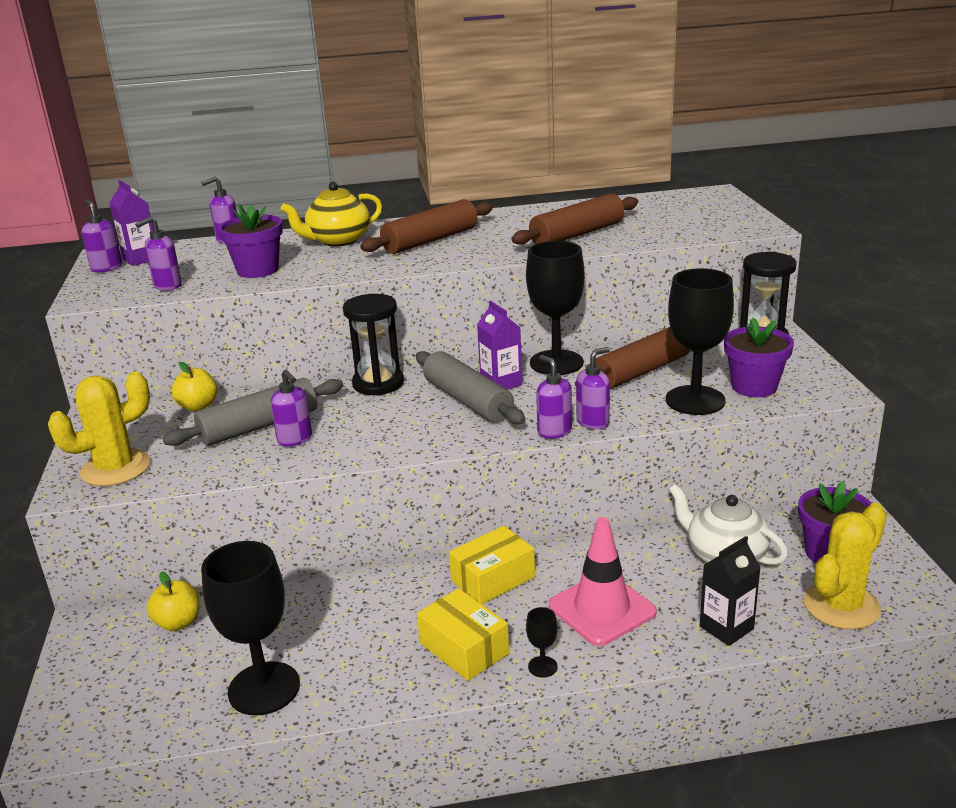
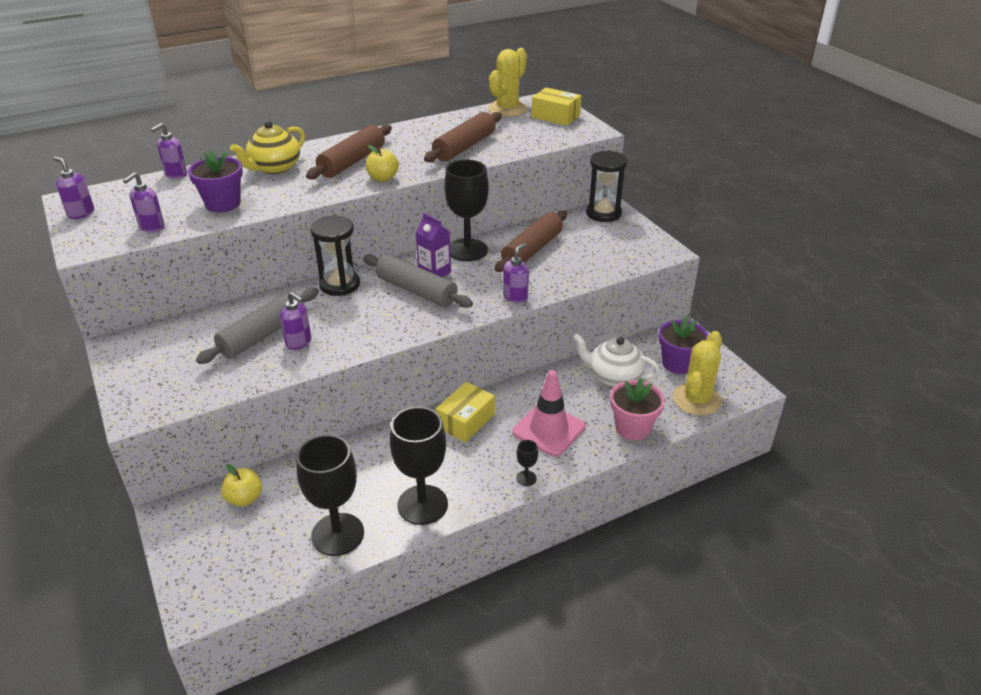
camera: 20 degrees left, 10 degrees up
(116, 468) = (162, 389): yellow cactus -> yellow cactus (507, 109)
(141, 259) = (107, 201): purple carton -> none
(198, 406) = (200, 324): yellow apple -> yellow apple (383, 178)
(464, 648) = (468, 476): yellow box -> yellow box (555, 116)
(554, 431) = (491, 308): purple soap dispenser -> none
(695, 400) = (578, 270): black goblet -> black goblet (422, 505)
(726, 628) = (632, 428): black carton -> pink flower pot
(754, 387) = (613, 254): purple flower pot -> none

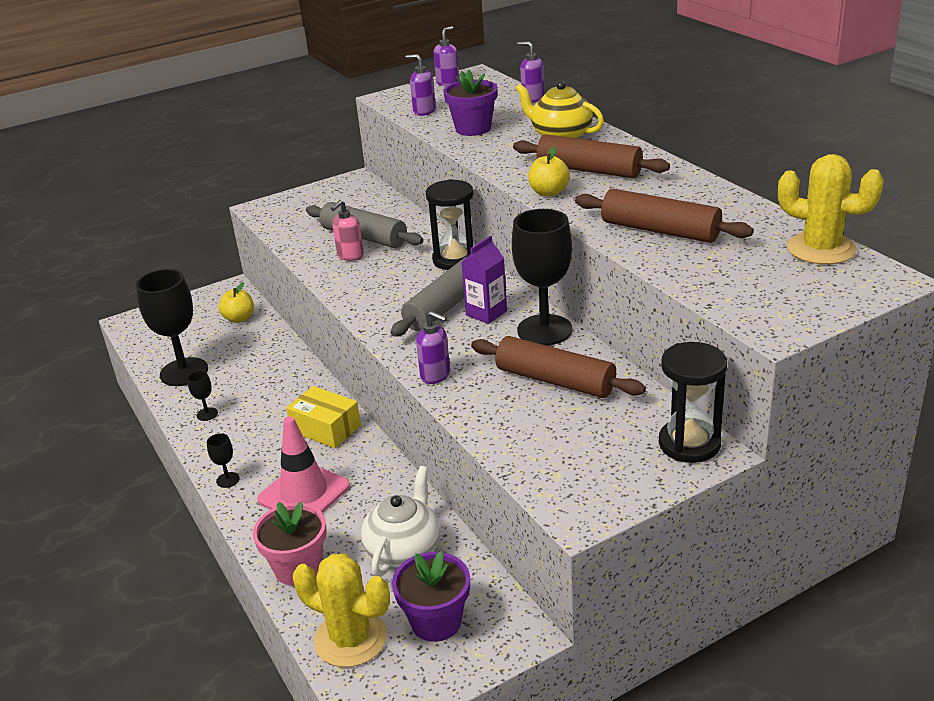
camera: 90 degrees right, 5 degrees down
(299, 342) = (350, 256): purple soap dispenser -> pink soap dispenser
(422, 505) = (207, 414): black goblet -> black goblet, size x0.42
(555, 116) = (816, 291): yellow box -> none

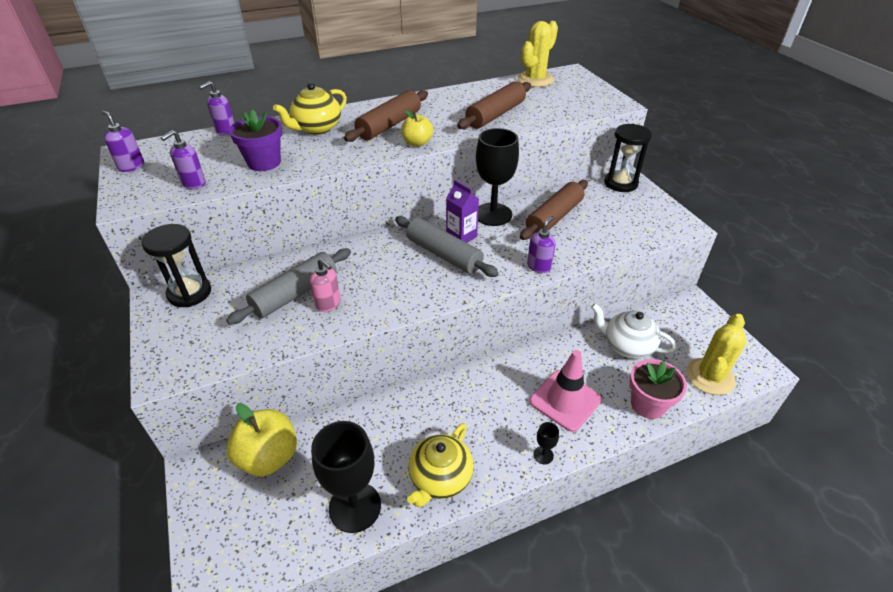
camera: 85 degrees left, 10 degrees up
(207, 414) = (440, 478): black goblet -> yellow teapot
(239, 318) = (269, 457): yellow apple -> yellow apple, size x1.71
(326, 428) = (484, 385): yellow box -> none
(436, 622) = (689, 335): purple flower pot -> none
(455, 260) = (371, 244): black hourglass -> black hourglass (189, 293)

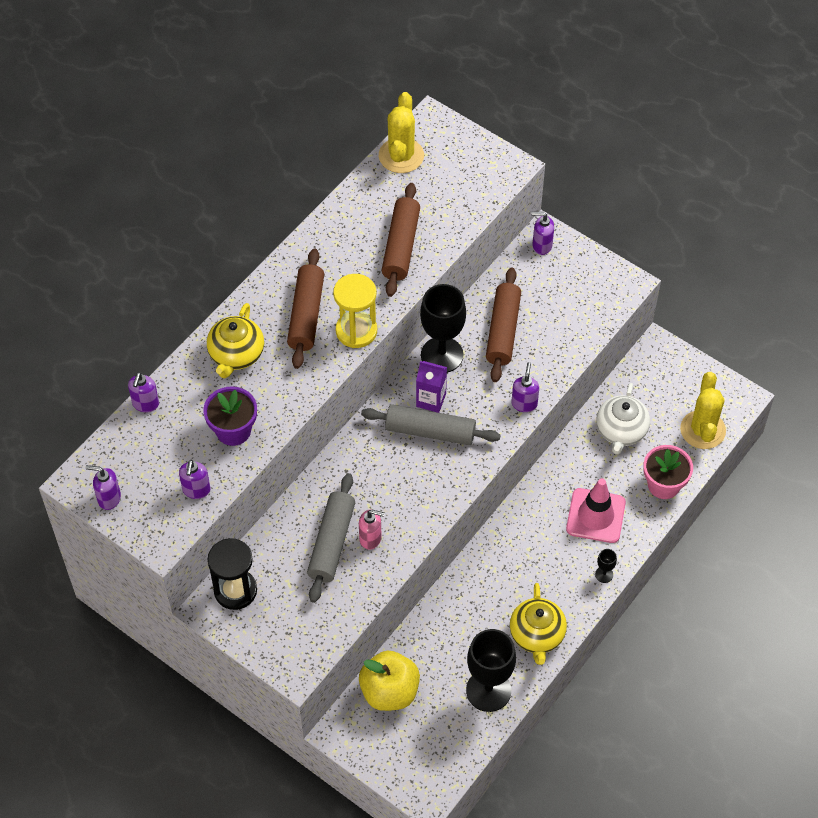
camera: 30 degrees left, 15 degrees up
(417, 143) = (356, 331): yellow apple -> yellow hourglass
(620, 183) = (541, 245): black hourglass -> purple soap dispenser
(627, 346) = (621, 431): white teapot -> white teapot turned 75 degrees counterclockwise

